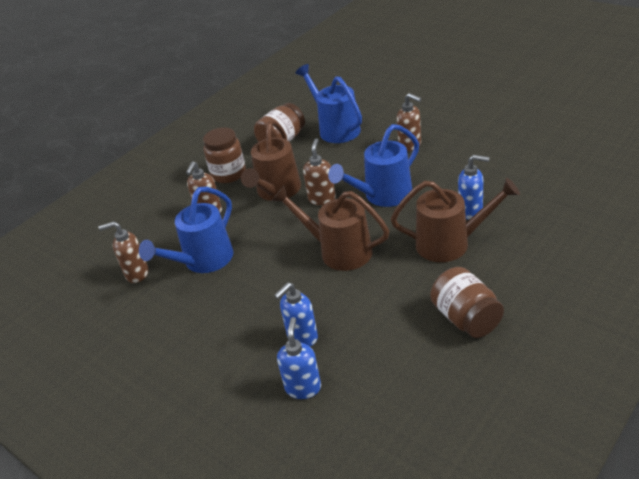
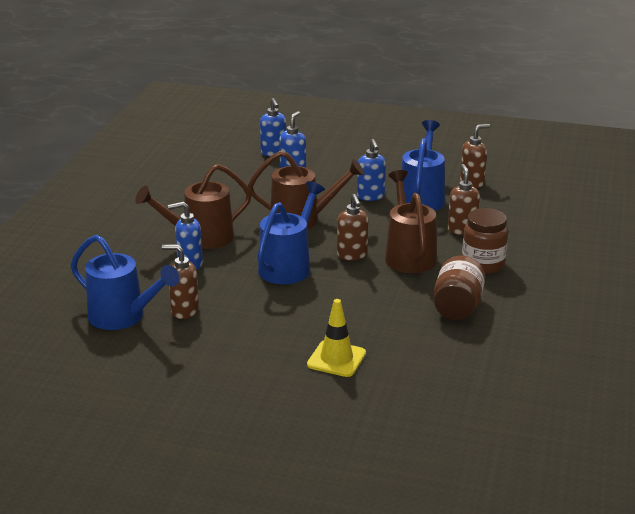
camera: 150 degrees right, 10 degrees down
(250, 272) = (370, 197): none -> blue soap dispenser
(335, 128) = (401, 331): blue watering can -> blue watering can (124, 317)
(391, 115) = (336, 359): none -> yellow traffic cone
(410, 145) = (287, 321): brown soap dispenser -> brown soap dispenser (184, 311)
(466, 318) = (171, 197): brown jar -> none

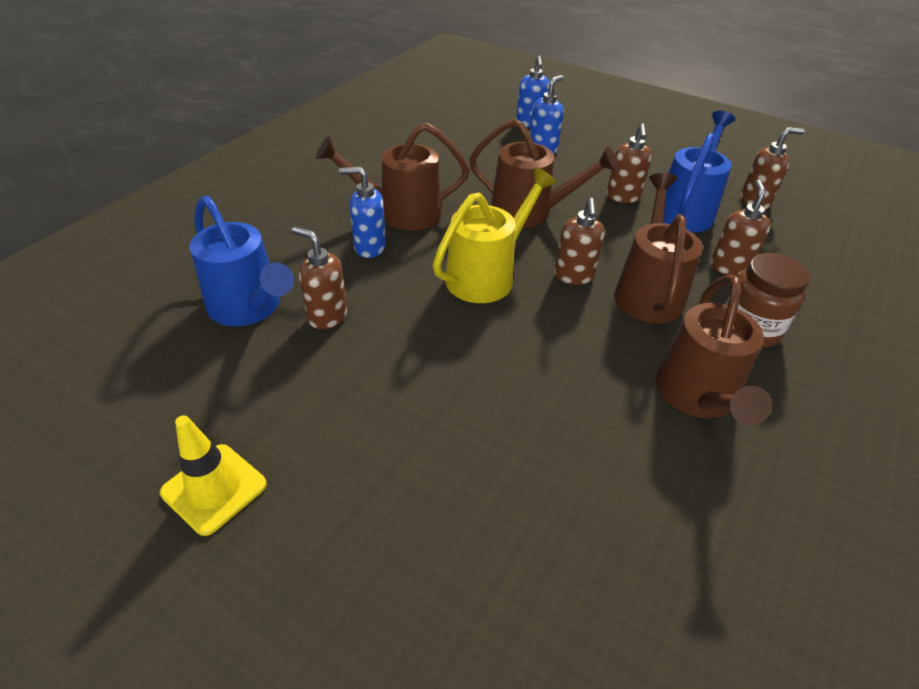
camera: 15 degrees right, 15 degrees up
(288, 266) = (487, 275): blue watering can -> yellow watering can
(336, 359) = (491, 455): yellow traffic cone -> yellow traffic cone (214, 488)
(370, 197) = (622, 197): blue soap dispenser -> brown soap dispenser
(457, 307) = (697, 398): brown jar -> brown watering can

